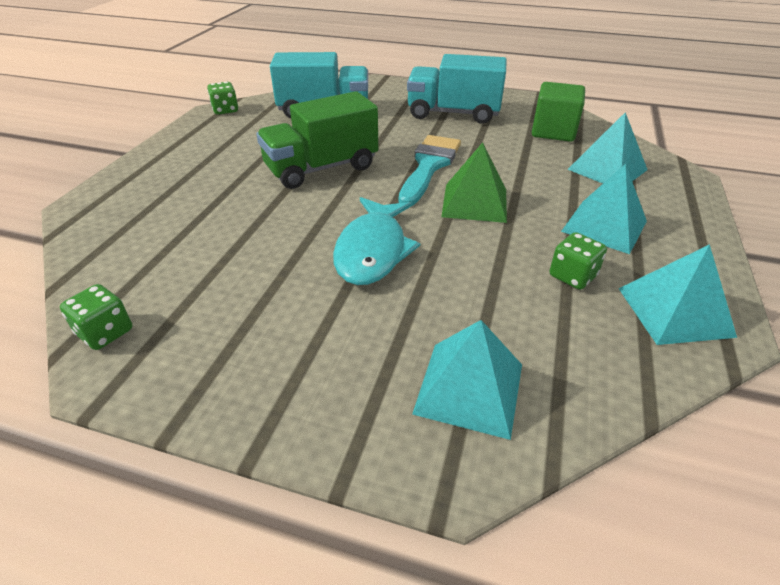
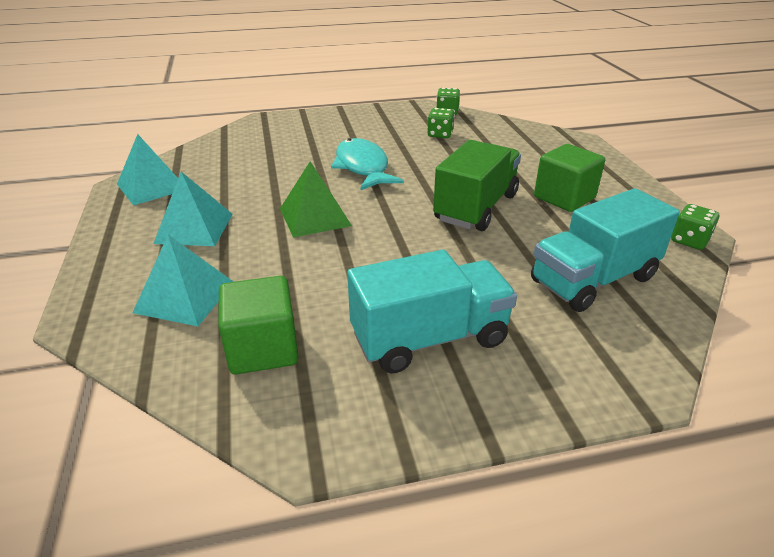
camera: 150 degrees right, 5 degrees down
(238, 155) = (564, 198): none -> green cube
(429, 166) = (384, 240): turquoise brush -> none
(469, 388) = (267, 136): turquoise pyramid -> none
(572, 276) = (220, 188): green dice -> green dice (440, 134)

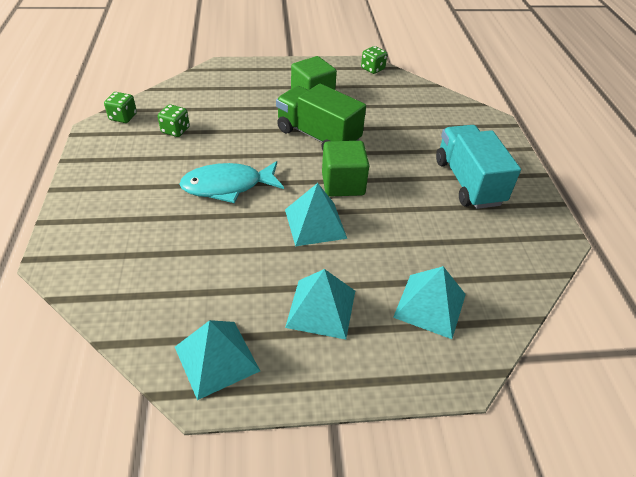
camera: 85 degrees left, 10 degrees up
(263, 349) = (485, 257): green cube -> green cube (343, 184)
(315, 217) = (315, 223): green pyramid -> turquoise pyramid
(593, 280) = (410, 111): turquoise truck -> none

